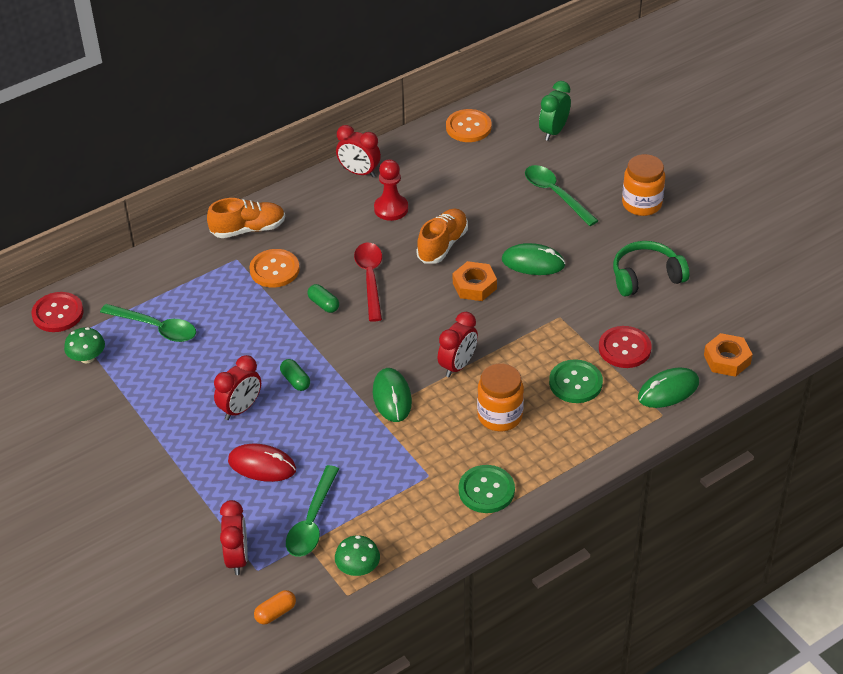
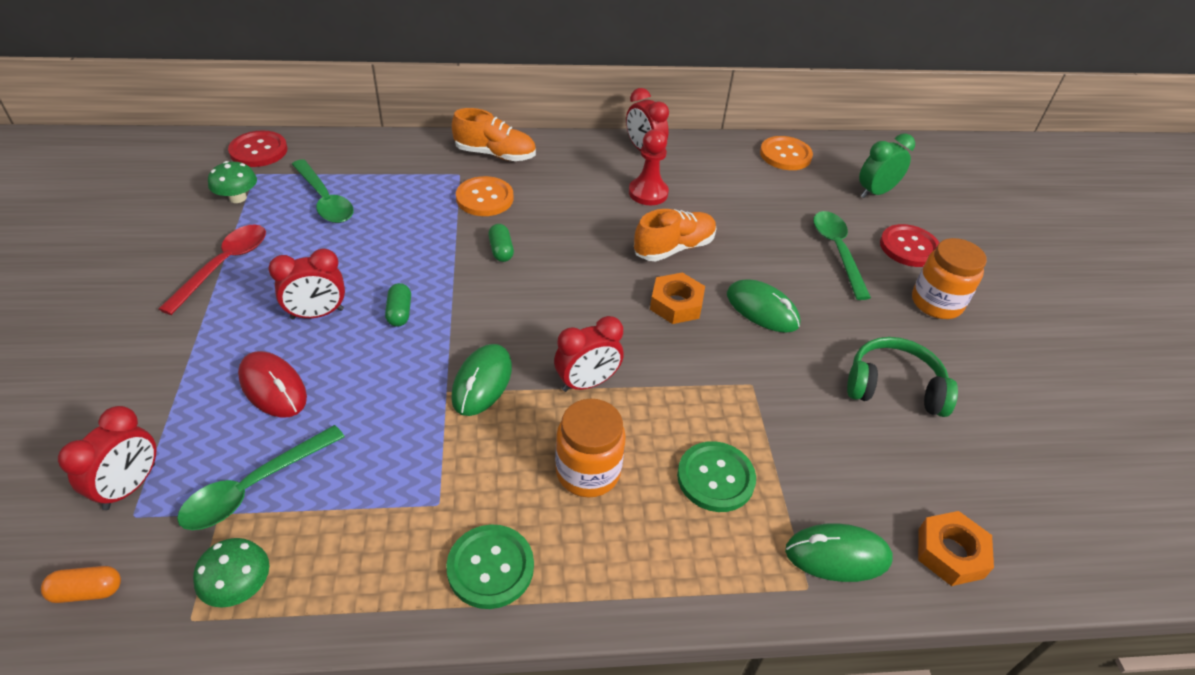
camera: 25 degrees right, 0 degrees up
(370, 279) = (570, 247): red spoon -> red spoon (224, 266)
(624, 348) = (810, 464): red button -> red button (909, 247)

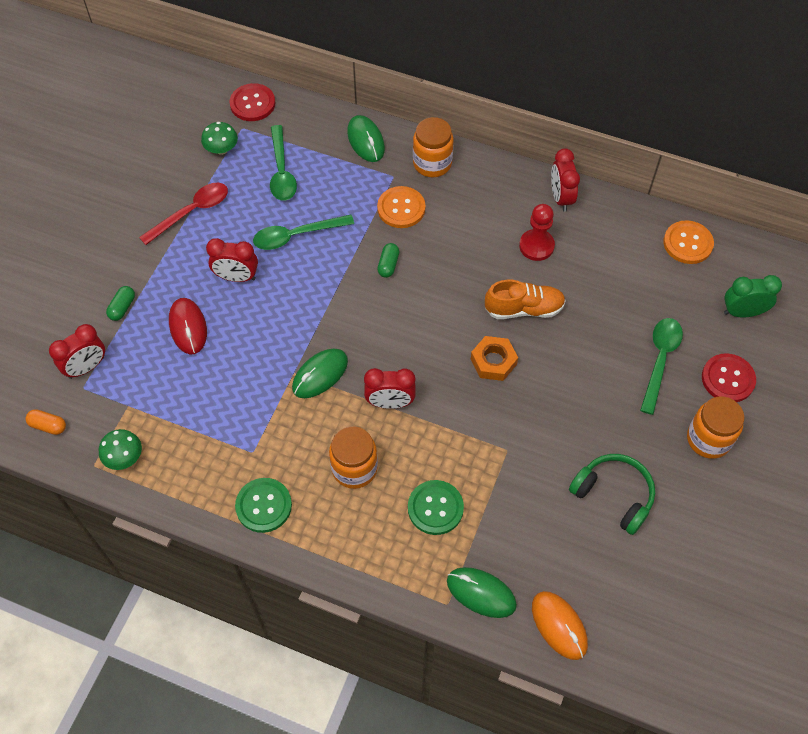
camera: 30 degrees right, 15 degrees up
(254, 487) = (153, 396): green spoon -> green spoon (296, 235)
(399, 312) = (291, 296): green capsule -> green capsule (122, 307)
(495, 154) = (432, 163): orange shoe -> orange jar
(762, 309) = (557, 391): green mouse -> green mouse (366, 141)
(950, 553) = (559, 626): orange nut -> orange mouse

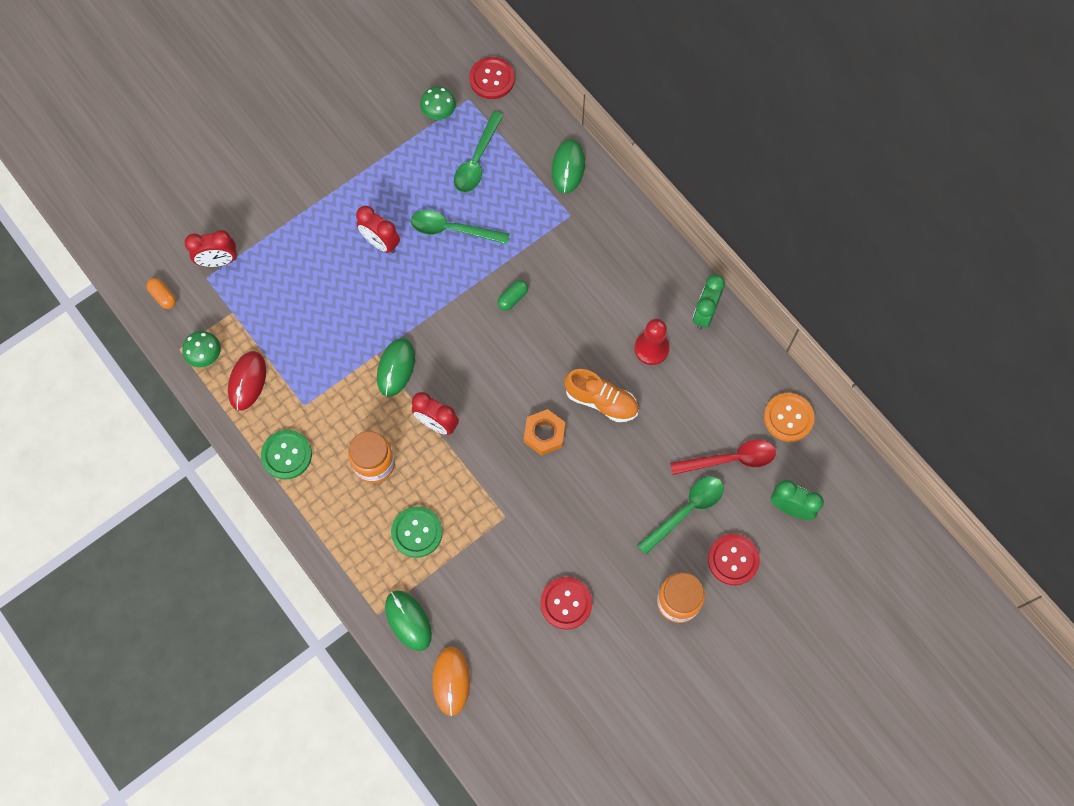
camera: 30 degrees right, 10 degrees up
(122, 307) = (274, 222): green capsule -> none
(188, 327) = (316, 268): red mouse -> red mouse (247, 381)
(191, 212) = (379, 161): red spoon -> red spoon (730, 459)
(320, 375) = (396, 368): green mouse -> green mouse turned 60 degrees counterclockwise
(401, 208) = (557, 250): orange button -> none
(432, 163) = (612, 220): orange jar -> none
(561, 198) = (704, 313): red clock -> green clock
(614, 495) = (566, 603): green headphones -> red button

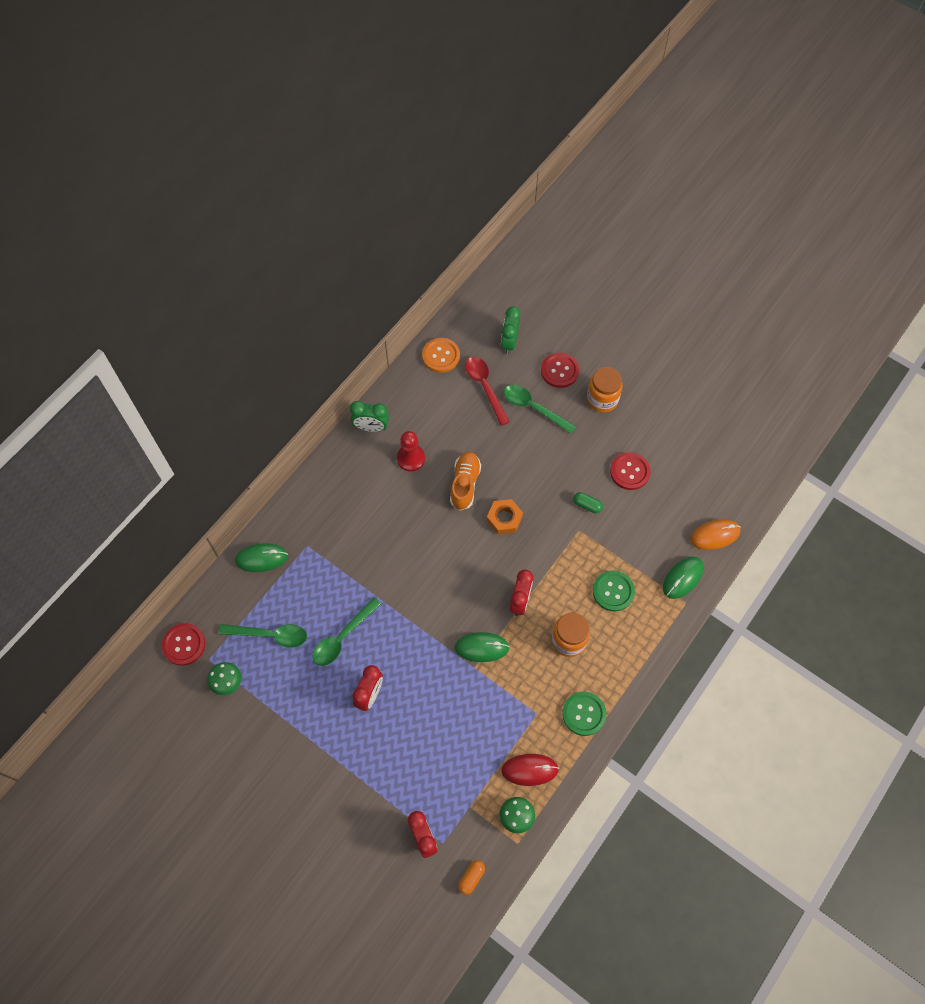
camera: 105 degrees left, 5 degrees down
(452, 229) = (342, 637): green spoon -> green spoon turned 45 degrees clockwise
(512, 298) = (394, 571): green capsule -> green capsule (587, 505)

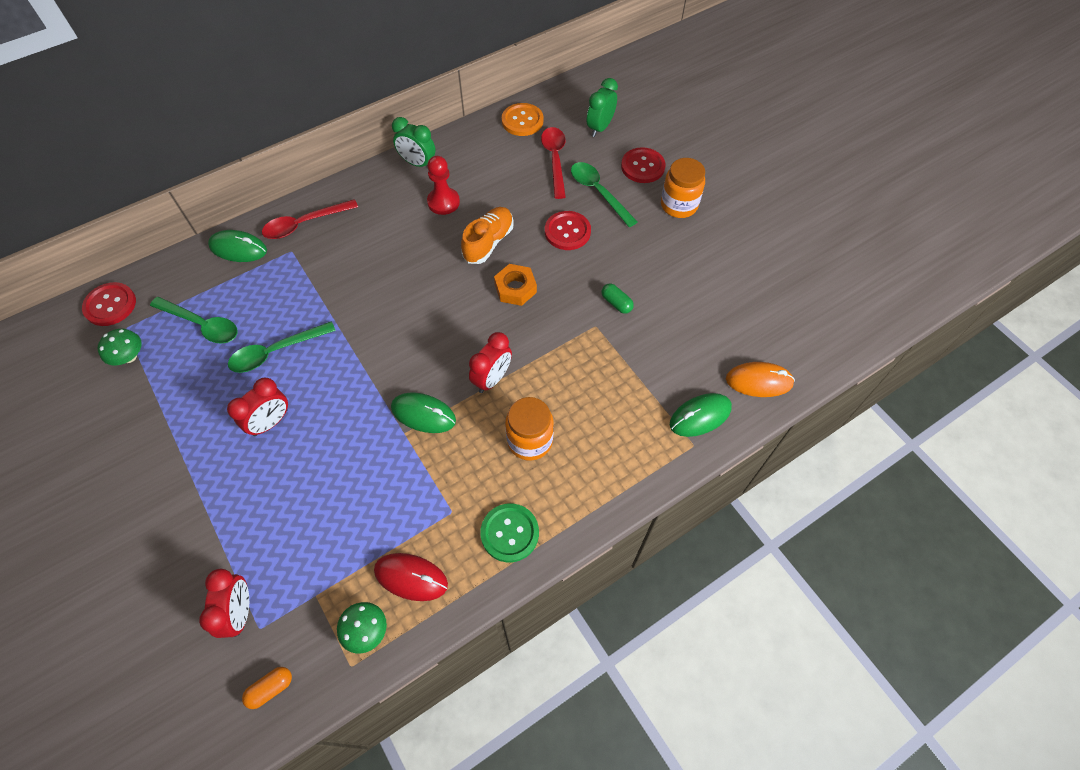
camera: 20 degrees right, 5 degrees down
(305, 517) = (304, 224): none -> red spoon
(613, 591) = (608, 403): green button -> none
(629, 472) = (681, 284): red button -> red button (567, 232)

